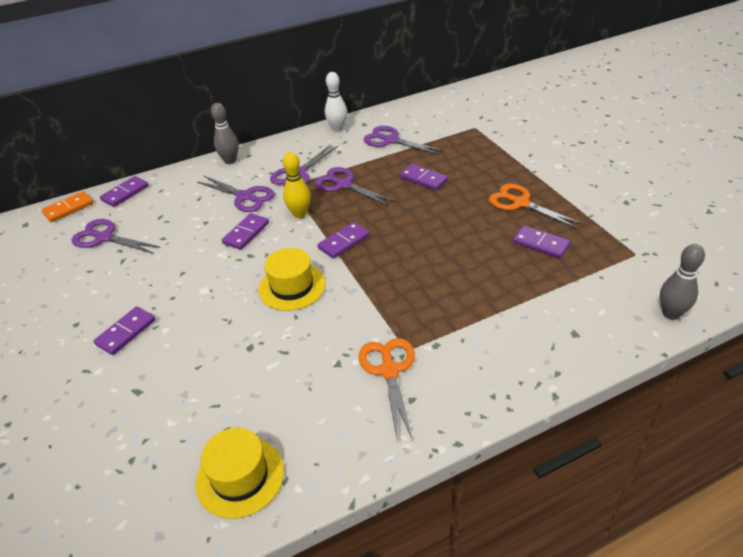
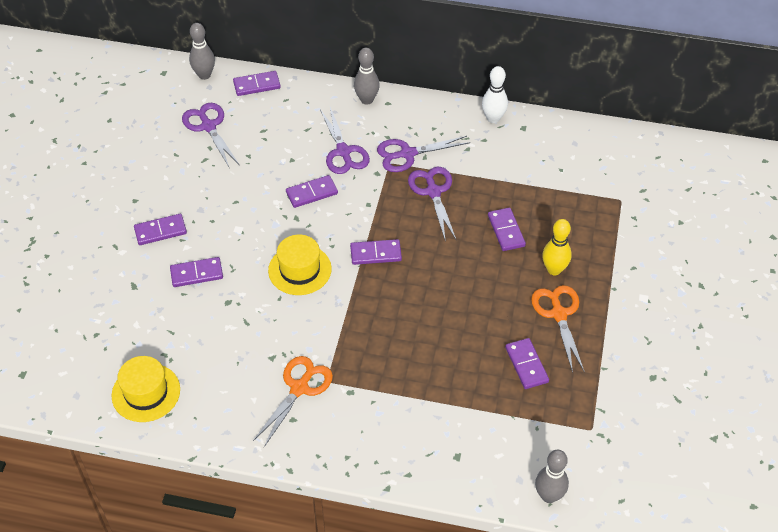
camera: 35 degrees right, 10 degrees up
(68, 208) = (204, 75): orange domino -> grey bowling pin
(196, 344) = (196, 274): none -> purple domino
(299, 214) = (369, 200): yellow bowling pin -> yellow bowling pin (554, 269)
(390, 140) = (526, 165): purple scissors -> none

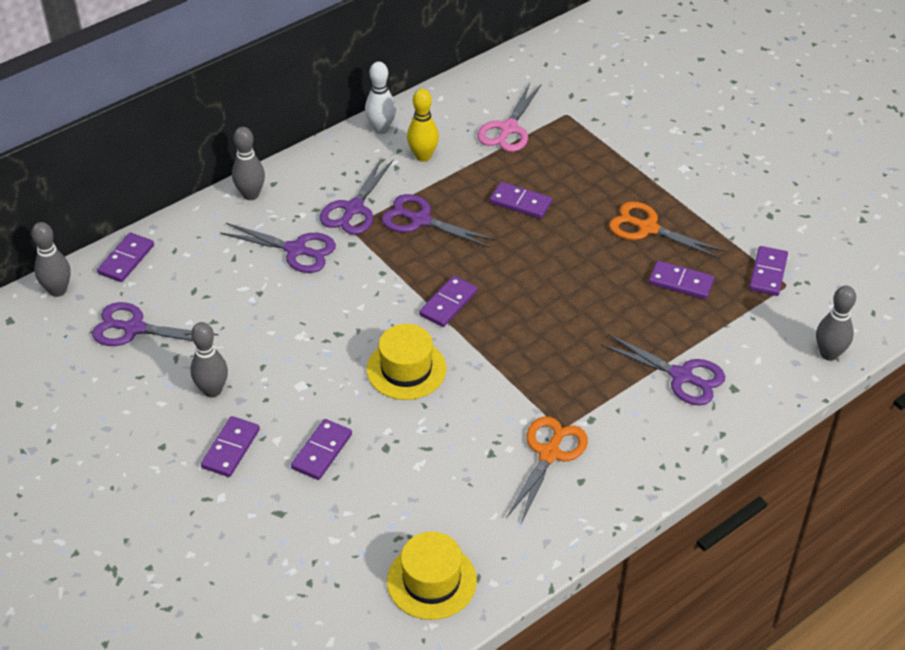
camera: 50 degrees left, 5 degrees down
(196, 192) = (212, 390): none -> grey bowling pin
(299, 388) = (549, 454): orange scissors -> orange scissors turned 45 degrees clockwise
(311, 193) = (320, 303): purple domino -> purple domino (767, 273)
(438, 419) = (681, 376): none -> purple scissors
(554, 269) = (597, 200): yellow bowling pin -> yellow bowling pin (423, 156)
(568, 179) = (508, 129): none -> pink scissors

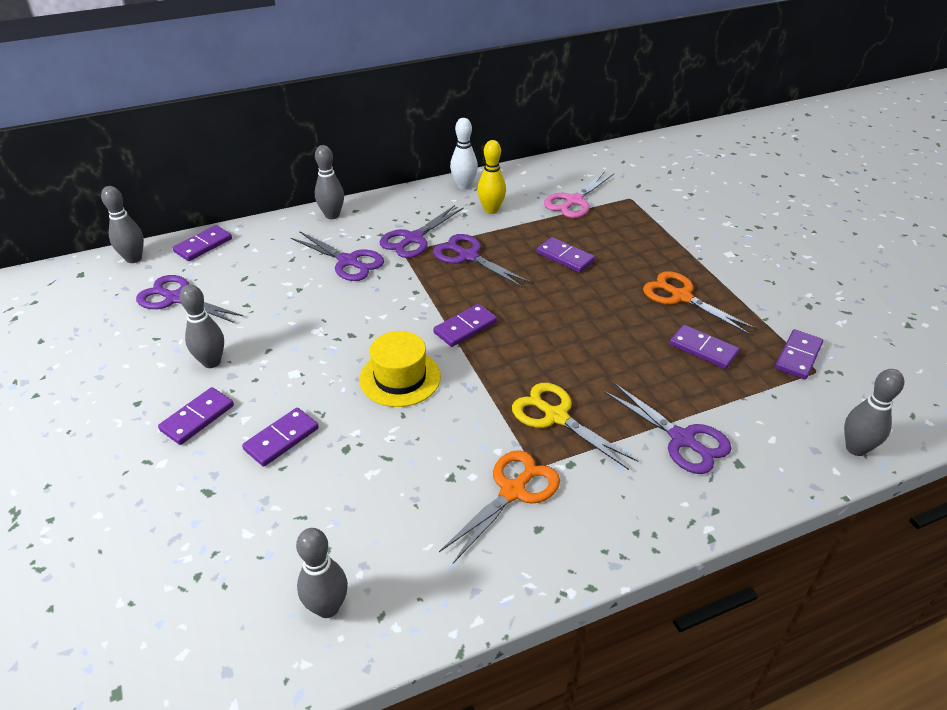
camera: 15 degrees right, 5 degrees down
(431, 581) = (327, 607): yellow hat -> grey bowling pin
(565, 377) = (556, 416): none -> yellow scissors

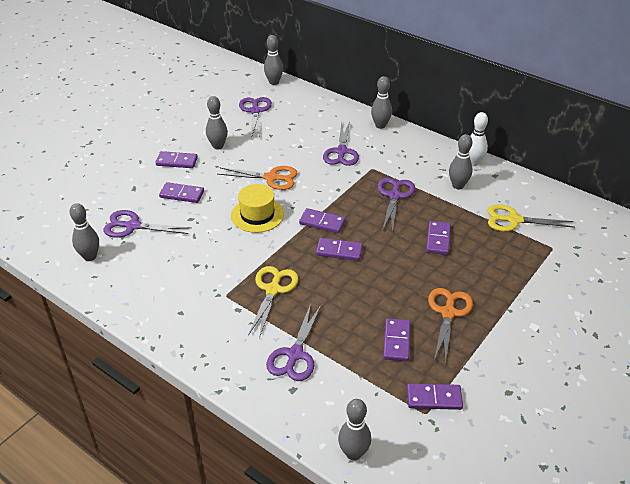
camera: 60 degrees right, 0 degrees up
(203, 245) = (306, 97): purple domino -> purple domino (339, 251)
(413, 239) = (389, 166): purple scissors -> purple scissors (132, 226)
(491, 210) = (458, 185): yellow bowling pin -> grey bowling pin
(513, 491) = (201, 293): orange scissors -> orange scissors (271, 178)
(574, 201) = (513, 220): pink scissors -> yellow scissors

